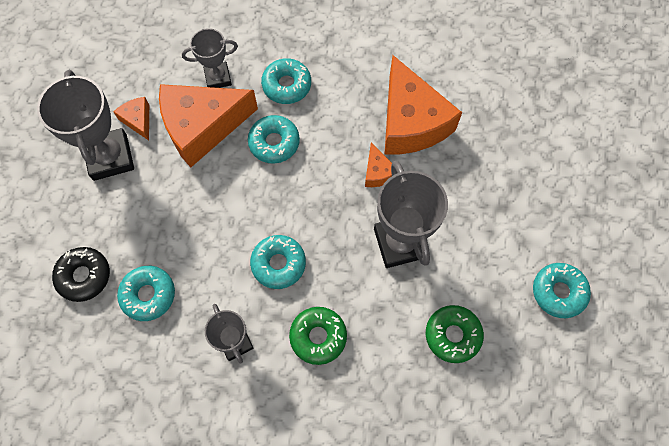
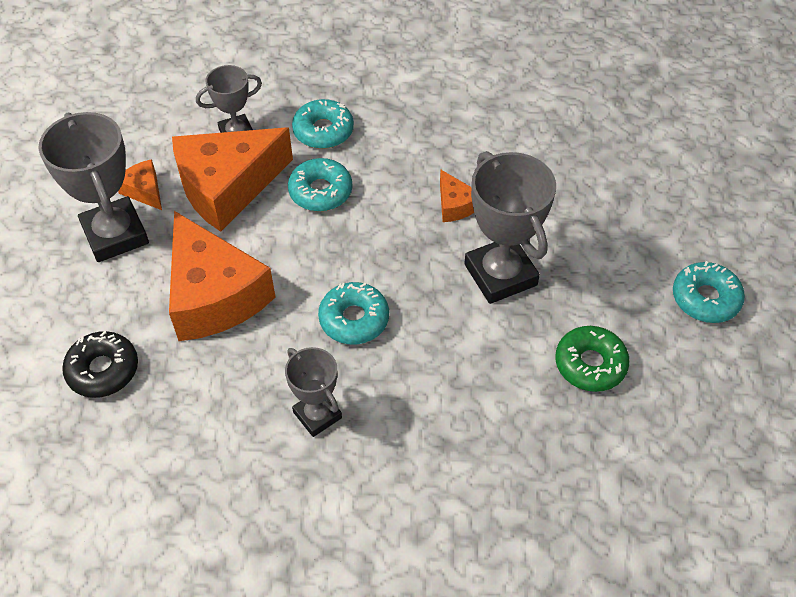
camera: 10 degrees left, 15 degrees down
(148, 295) = (192, 378): turquoise donut -> none
(318, 337) = (422, 392): green donut -> none
(410, 122) = (482, 148): orange cheese -> orange cheese (214, 295)

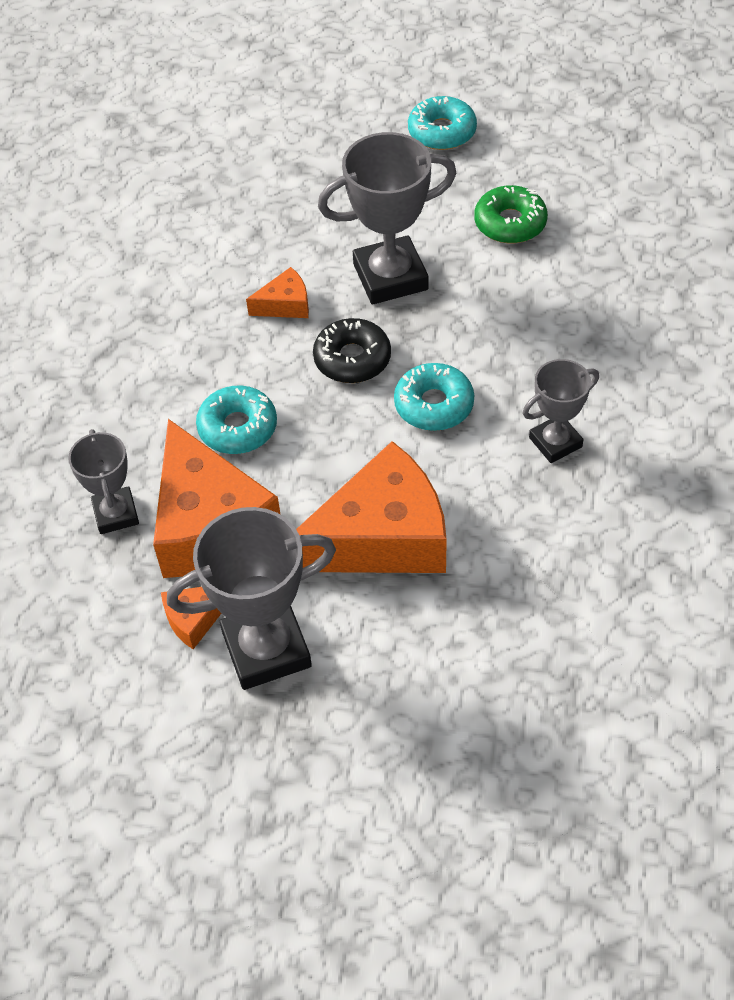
camera: 80 degrees left, 0 degrees up
(103, 370) = (480, 650): black donut -> black donut (352, 359)
(323, 131) = (135, 421): turquoise donut -> none

